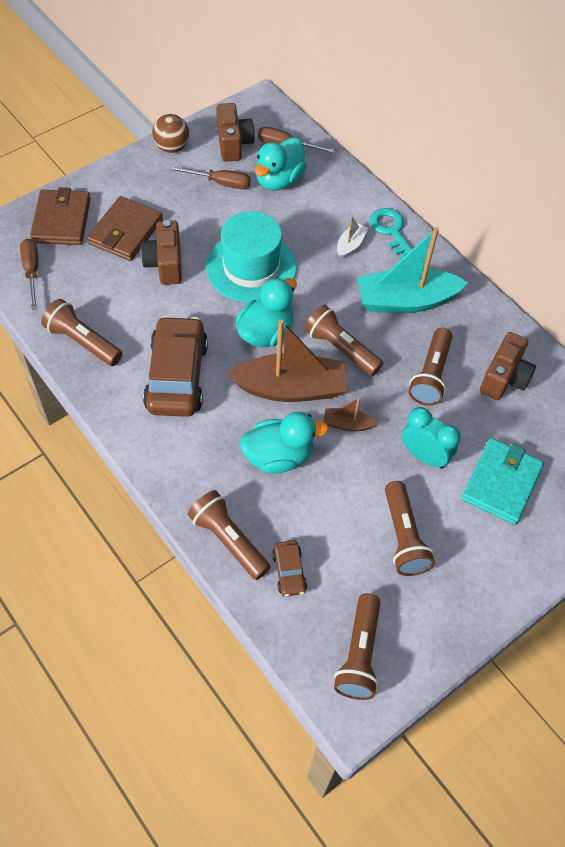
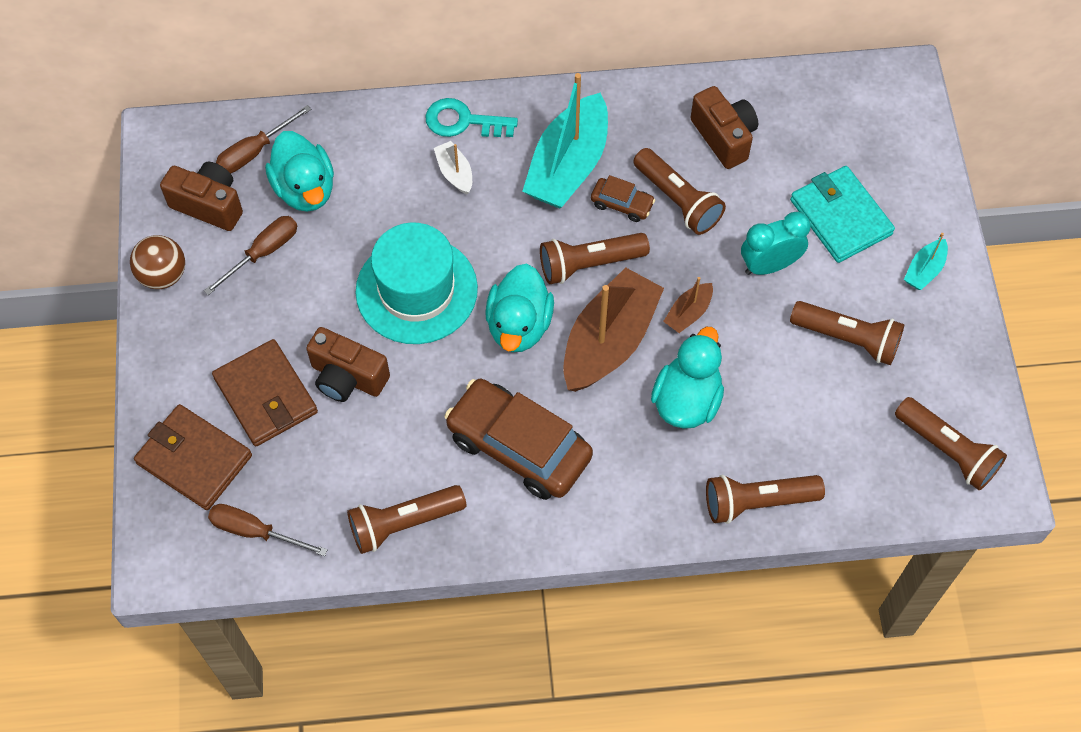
camera: 55 degrees left, 5 degrees up
(266, 333) = (519, 325): turquoise duck -> turquoise duck turned 150 degrees counterclockwise
(289, 572) = (826, 464): brown car -> brown car (622, 204)
(502, 563) = (924, 270): none -> turquoise boat

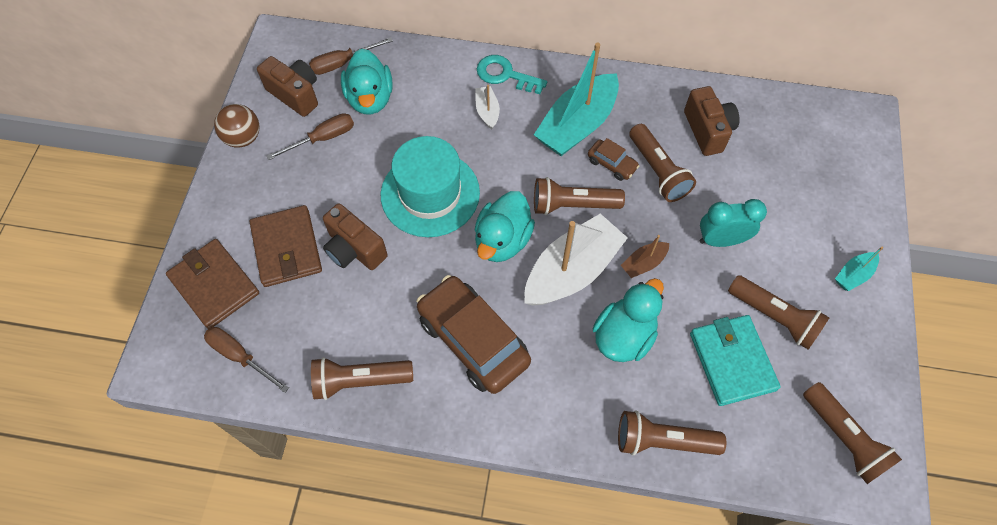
camera: 15 degrees right, 0 degrees up
(609, 341) = (572, 271): brown boat -> white boat
(840, 217) = (790, 215): turquoise wallet -> turquoise wallet (732, 361)

